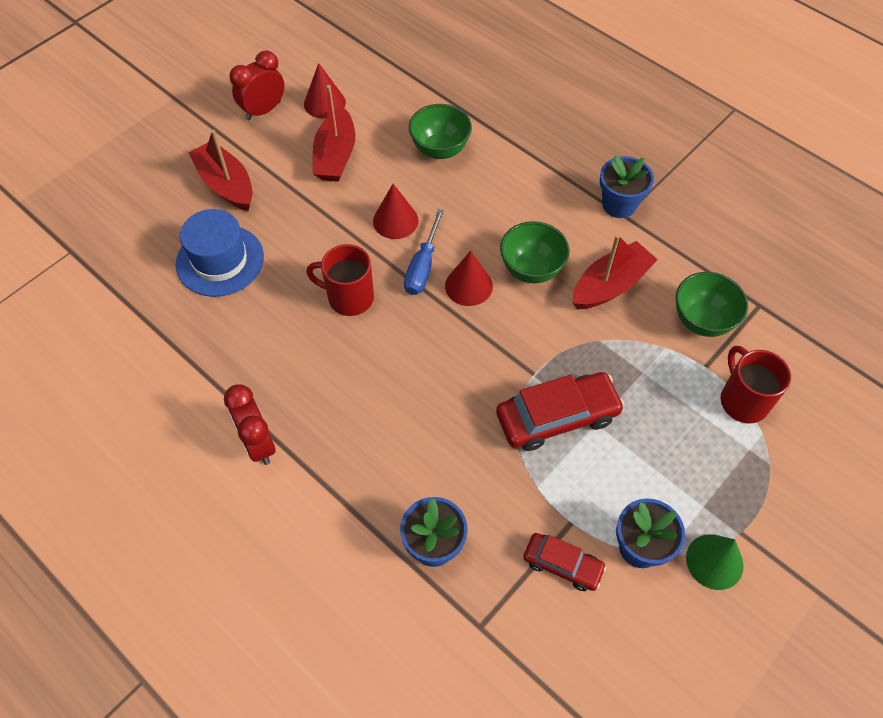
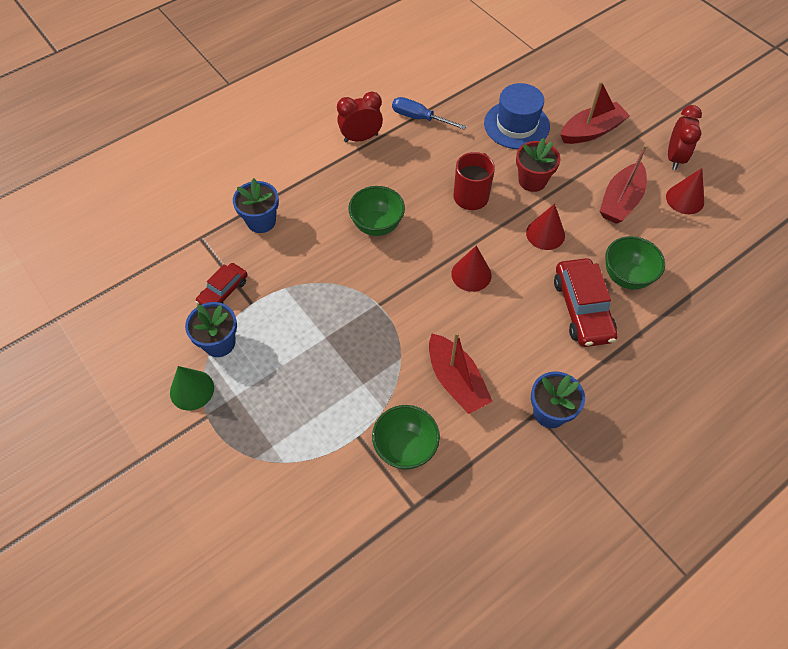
camera: 100 degrees right, 0 degrees up
(263, 110) = (674, 158): red clock -> red clock turned 45 degrees clockwise
(315, 238) = (532, 181): none -> red flower pot
(335, 156) = (620, 201): red boat -> red boat turned 75 degrees counterclockwise
(422, 267) = (494, 246): blue screwdriver -> blue screwdriver (419, 118)
(531, 269) = (482, 322): green bowl -> green bowl (377, 225)
(557, 417) = (337, 312): red car -> red car (582, 309)
(743, 400) = (318, 457): red mug -> none

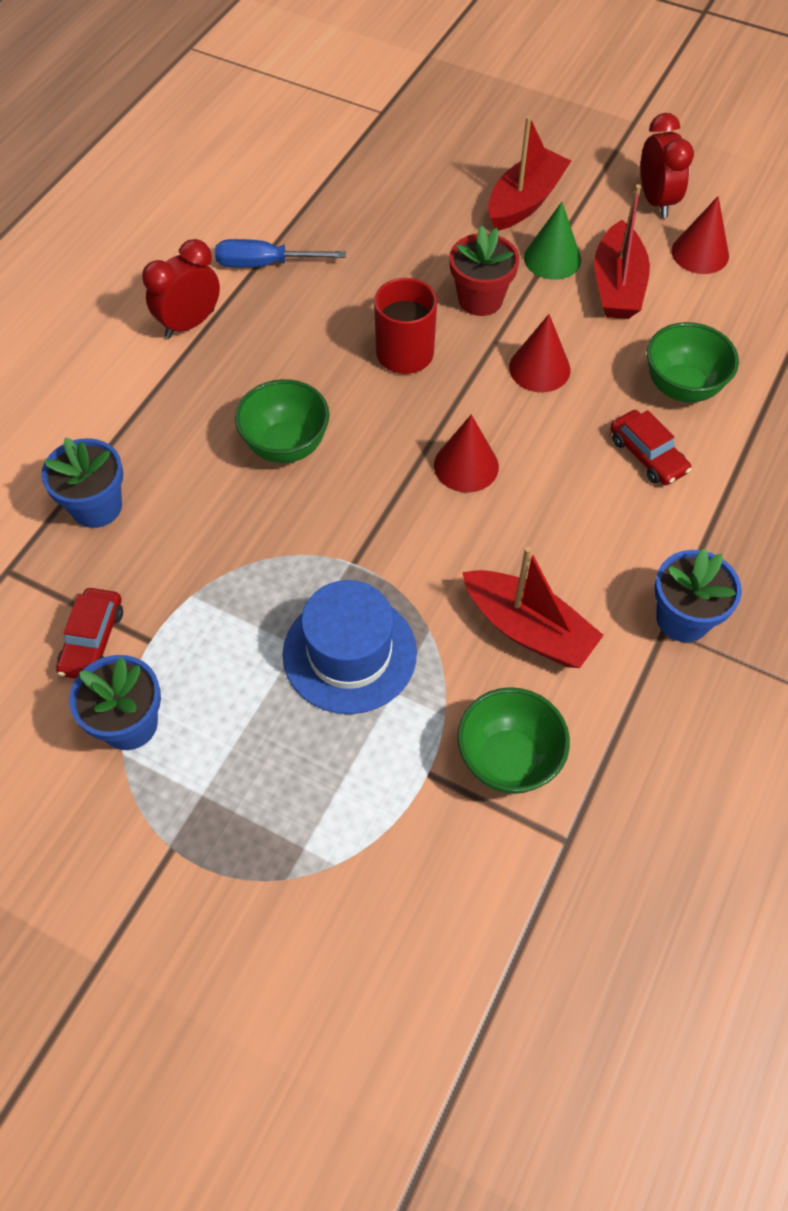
camera: 25 degrees left, 0 degrees up
(192, 390) = (123, 817): green cone -> green cone (552, 259)
(516, 125) = (414, 227): blue hat -> blue hat (349, 653)
(582, 309) = (647, 455): red car -> red car, size x0.59

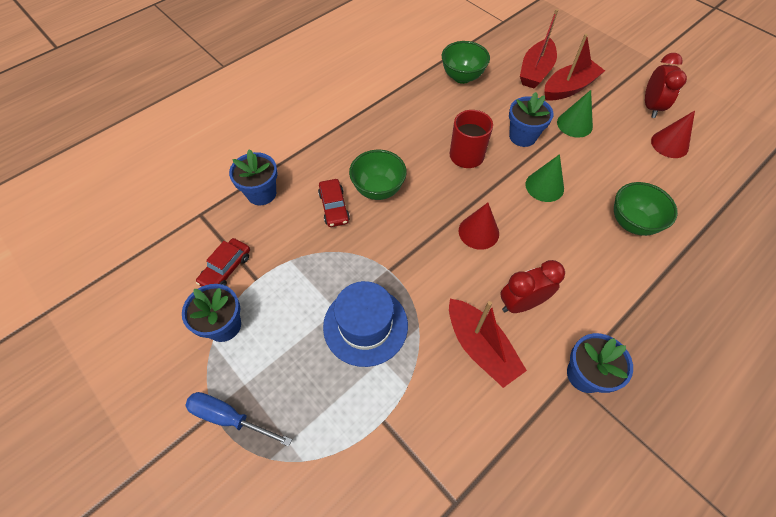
camera: 20 degrees right, 0 degrees up
(189, 323) = (353, 107): red clock -> red clock (521, 303)
(264, 264) = (407, 86): blue screwdriver -> blue screwdriver (229, 418)
(480, 299) = (522, 136): red flower pot -> blue flower pot
(508, 760) = (436, 431): green bowl -> green bowl (462, 77)
(539, 368) = (544, 186): red cone -> green cone
(617, 286) = (610, 150): red boat -> red boat (535, 71)
(647, 455) = (595, 259): red car -> red car (334, 207)

